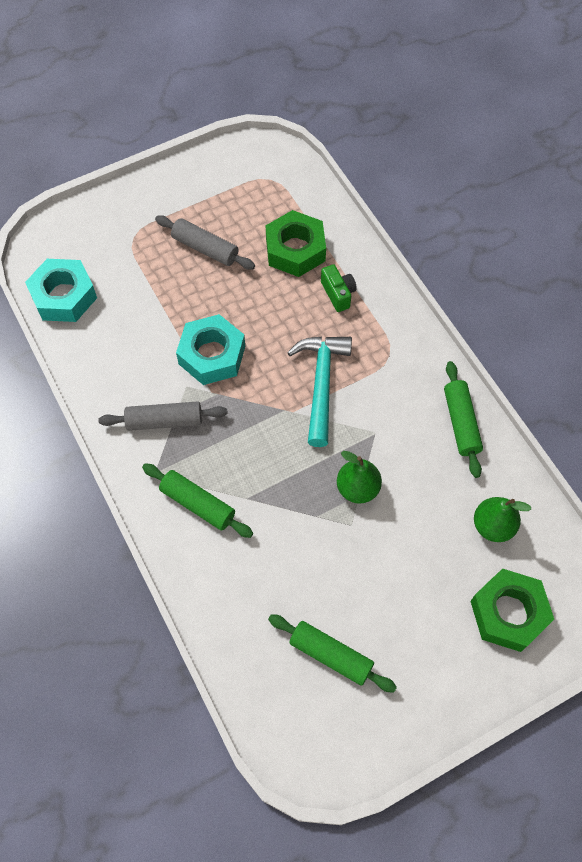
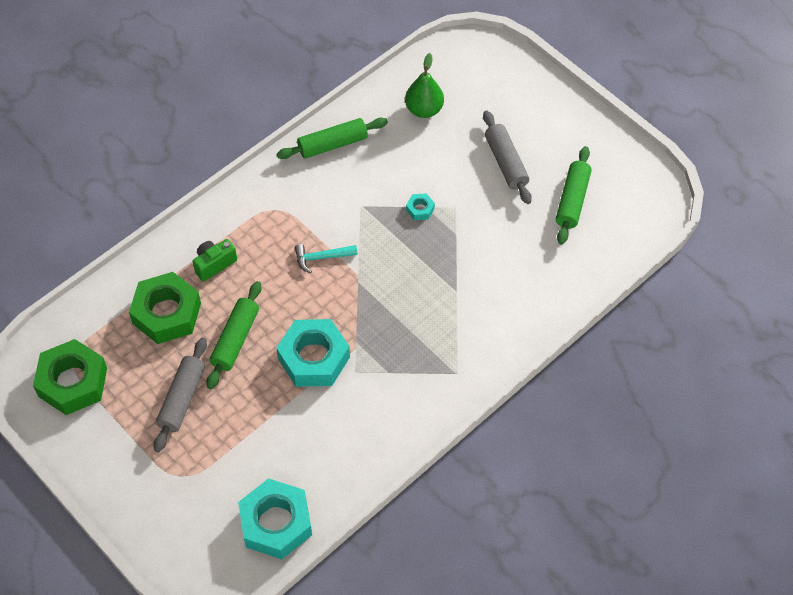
camera: 105 degrees left, 5 degrees down
(164, 421) = (398, 380): grey rolling pin -> grey rolling pin (506, 163)
(198, 504) = (475, 329): green rolling pin -> green rolling pin (235, 339)
(321, 384) = (321, 257): turquoise hammer -> turquoise hammer, size x0.52
(357, 488) = (420, 209): green pear -> turquoise nut
(508, 613) = (494, 90): green nut -> green nut (72, 382)

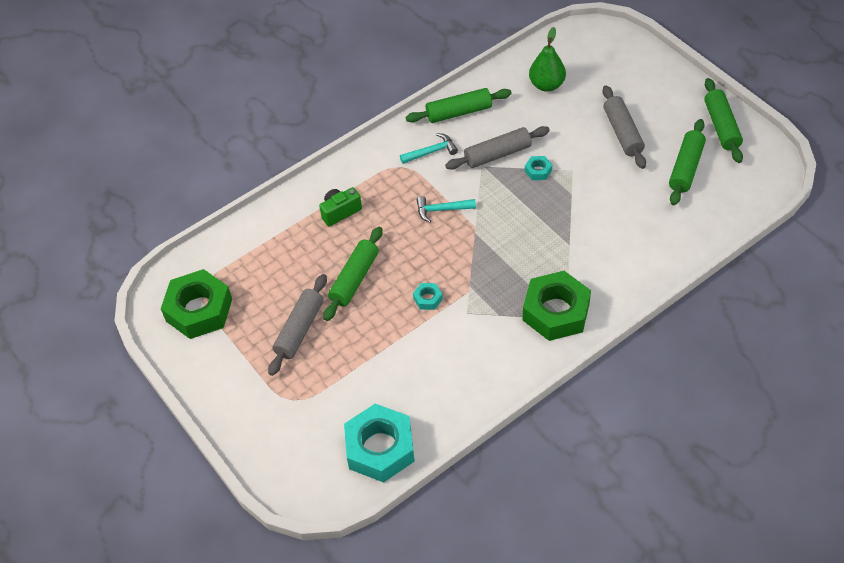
camera: 10 degrees right, 5 degrees down
(167, 313) = (292, 253): green nut -> green nut (556, 312)
(306, 191) = (431, 152): none -> turquoise hammer
(314, 358) = (428, 299): turquoise nut -> turquoise nut, size x0.42
(376, 192) = (497, 154): none -> grey rolling pin
(607, 152) = (721, 126): none -> green rolling pin

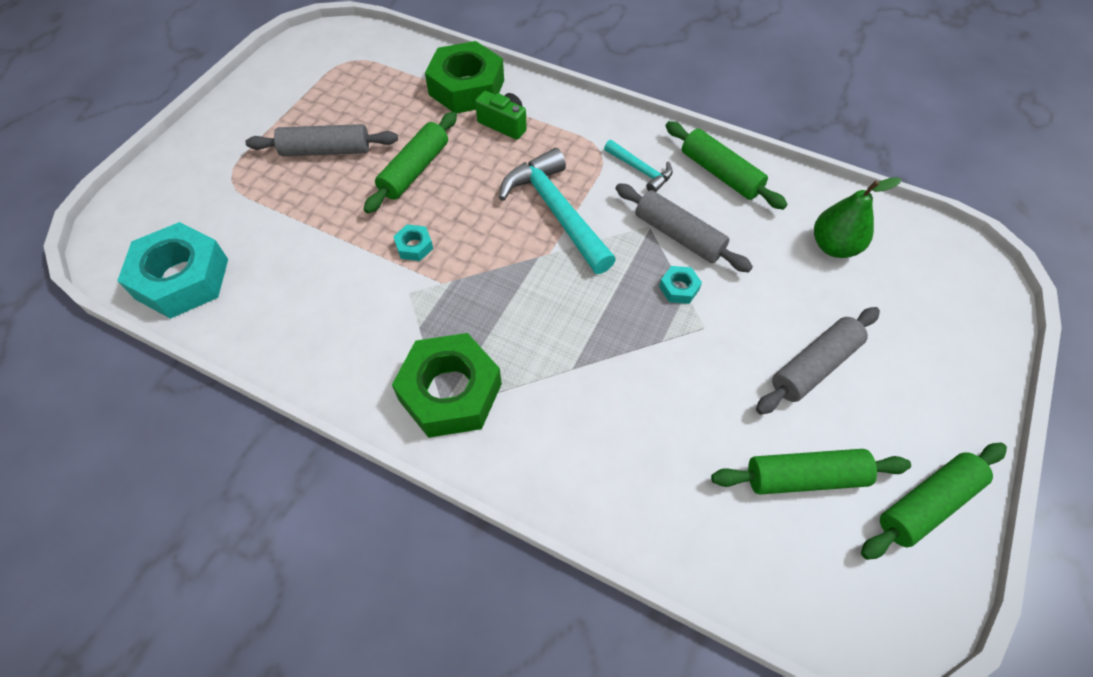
camera: 60 degrees right, 5 degrees up
(199, 310) = (323, 67): green nut -> green nut (466, 87)
(354, 279) = (414, 170): green rolling pin -> green rolling pin turned 60 degrees counterclockwise
(441, 210) = (556, 211): turquoise hammer -> turquoise hammer, size x1.92

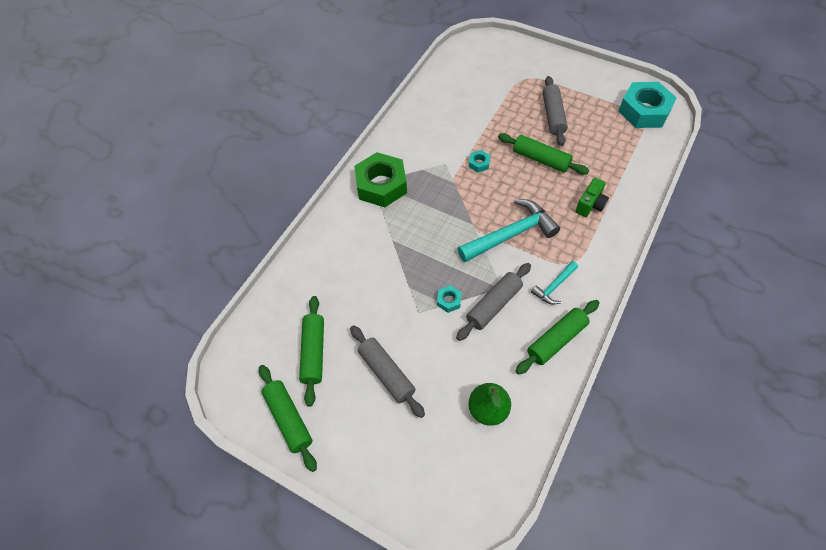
camera: 95 degrees right, 0 degrees up
(182, 278) = (454, 72): turquoise nut -> turquoise nut (644, 111)
(466, 87) = (625, 182): green nut -> none

